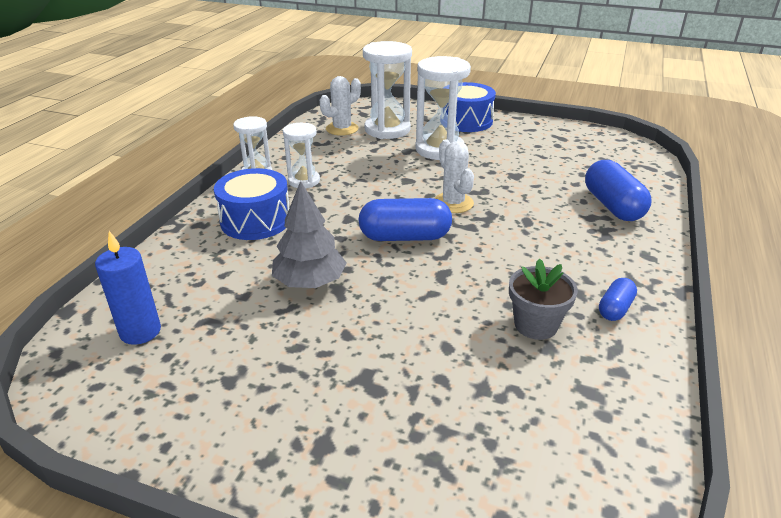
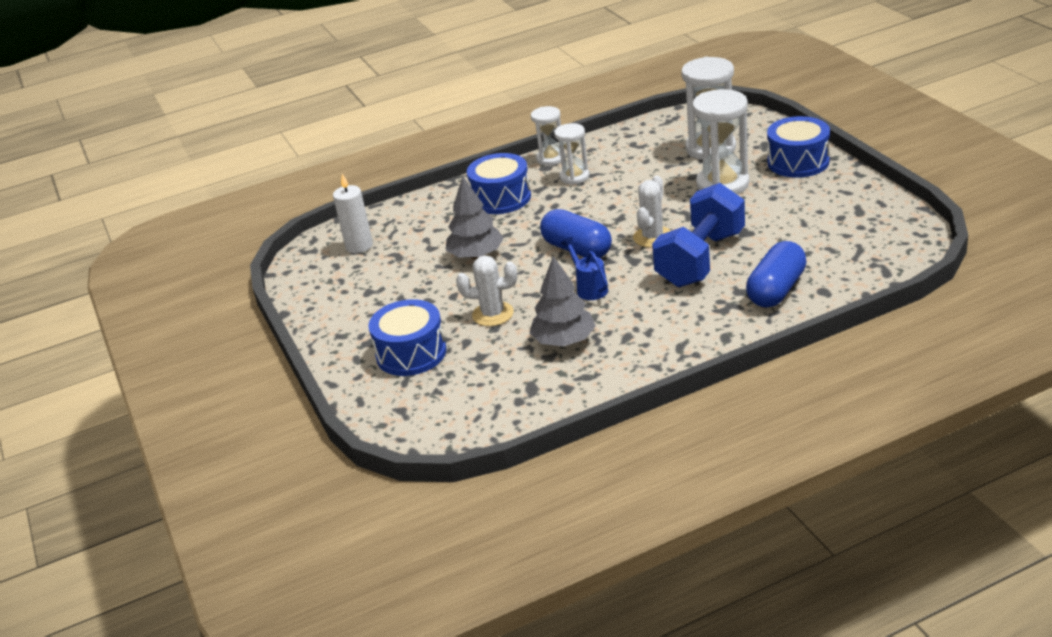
camera: 50 degrees right, 0 degrees up
(140, 331) = (359, 246): blue candle -> white candle
(342, 129) = (673, 135): white cactus -> white cactus (493, 314)
(399, 430) = (411, 353): none -> blue drum
(473, 265) = (589, 288): none -> blue watering can
(520, 205) = (700, 259): none -> blue dumbbell
(535, 325) = (564, 341): grey flower pot -> grey tree
(615, 309) = (631, 356): blue capsule -> none

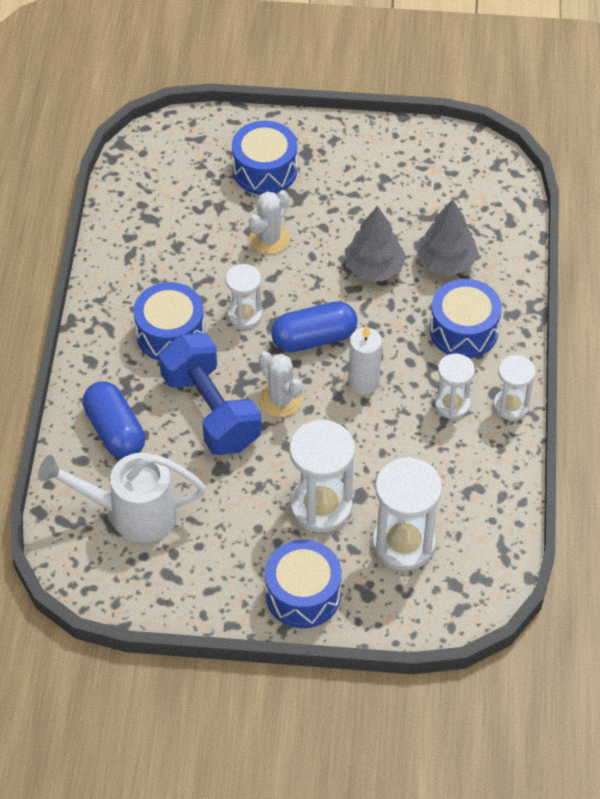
camera: 115 degrees right, 20 degrees up
(359, 246) = (471, 199): white candle -> white candle (363, 382)
(564, 341) = (187, 263): grey tree -> grey tree (446, 262)
(589, 288) = (244, 315): blue watering can -> white hourglass
(649, 312) = (170, 334): none -> blue drum
(835, 247) = (131, 513): none -> white watering can

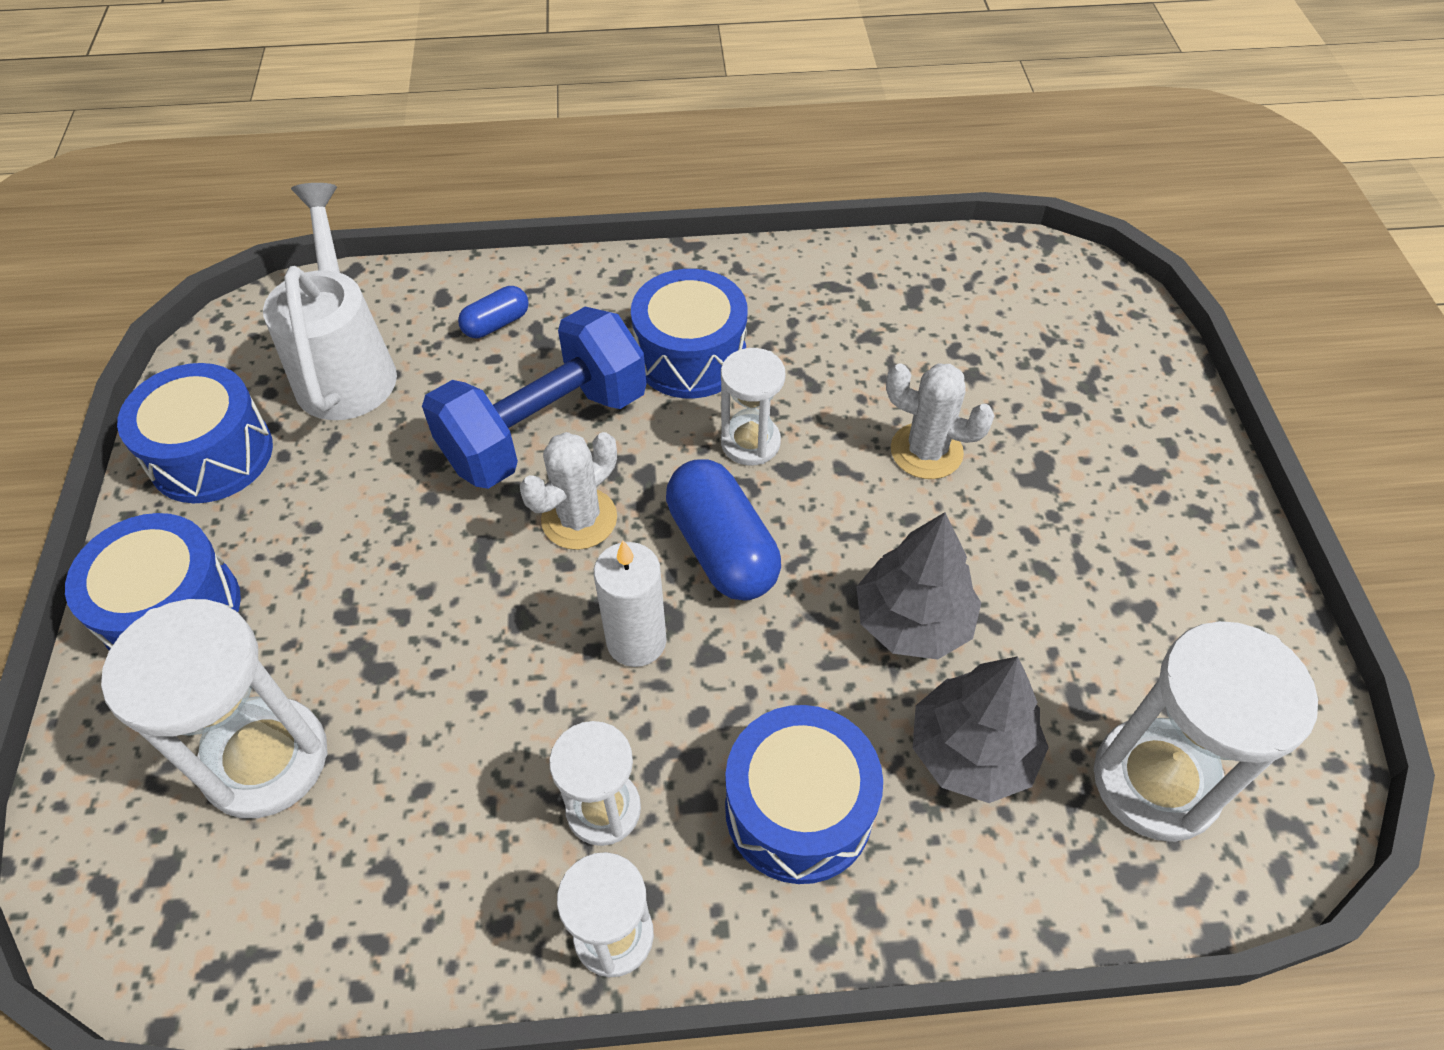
camera: 80 degrees right, 0 degrees up
(115, 431) = (496, 324): blue capsule -> blue capsule, size x0.54
(265, 170) = (1078, 422): blue drum -> blue drum (211, 455)
(321, 506) = (354, 611): white hourglass -> white hourglass (1155, 781)

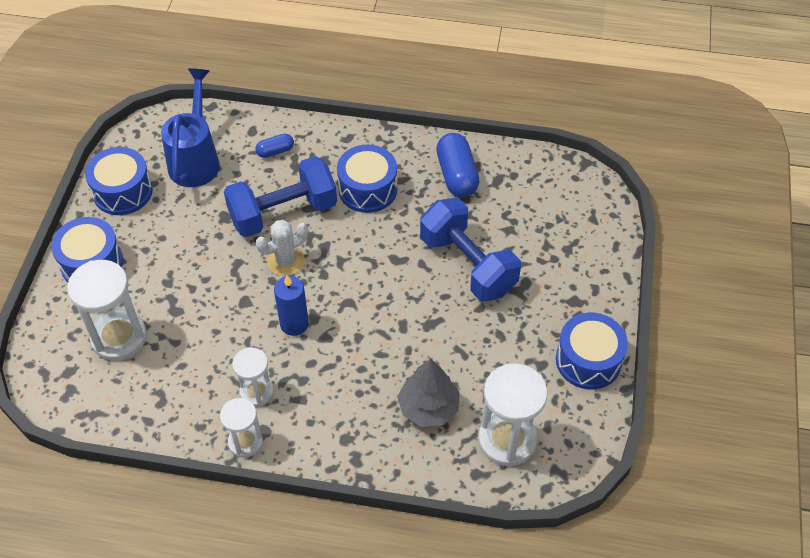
camera: 15 degrees right, 0 degrees up
(346, 366) = (196, 159): white watering can -> blue watering can
(636, 641) = (294, 324): white candle -> blue candle
(722, 548) = (349, 290): blue capsule -> blue capsule (457, 175)
(750, 442) = (381, 241): white hourglass -> none
(798, 809) = (341, 412): blue drum -> blue drum (588, 360)
(912, 621) = (426, 344): grey tree -> none
(926, 451) = (468, 265): white cactus -> blue dumbbell

